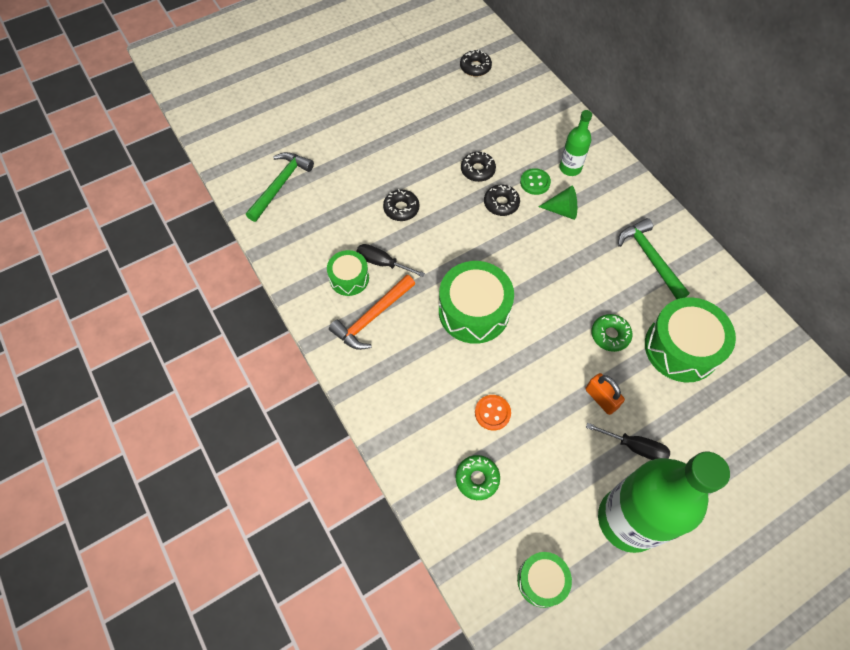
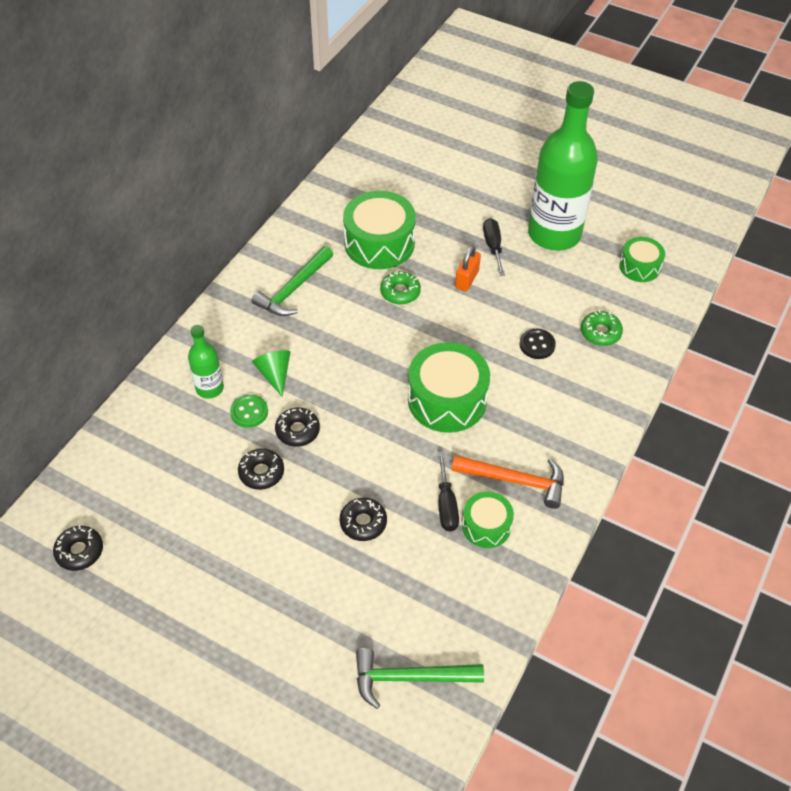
camera: 120 degrees left, 10 degrees down
(492, 413) = (537, 345): orange button -> black button

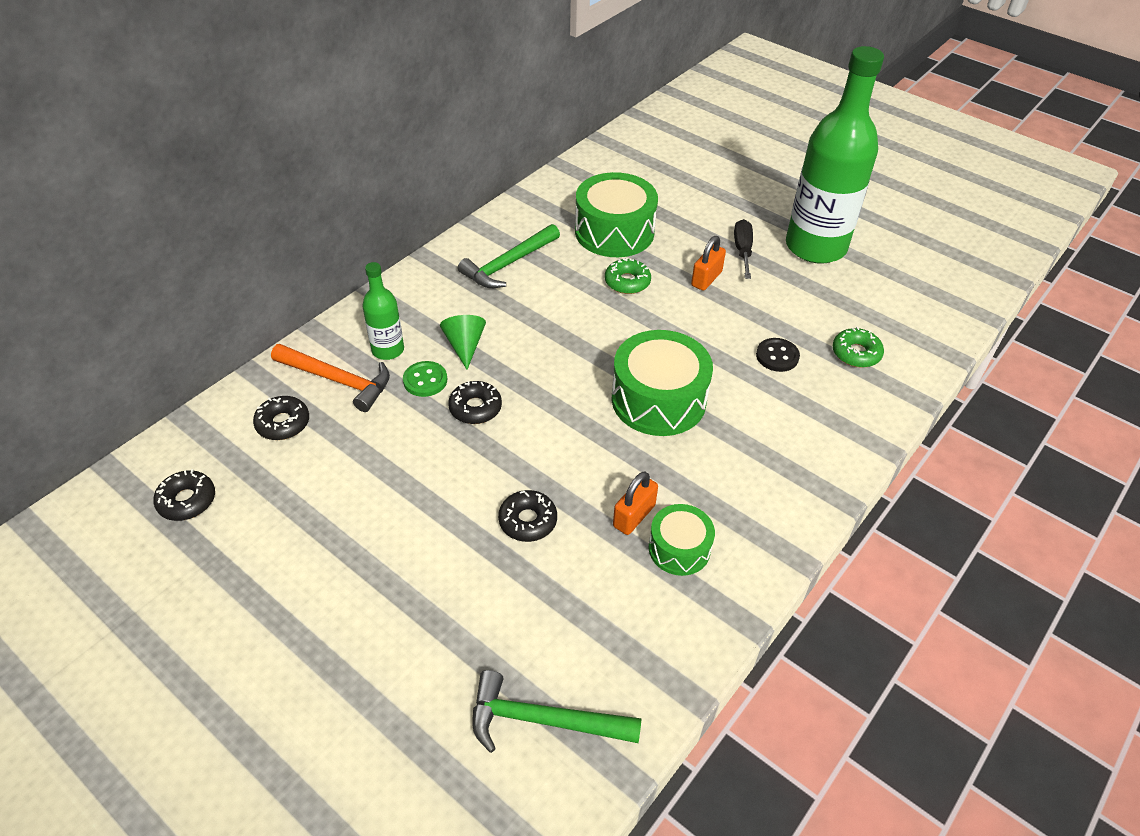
camera: 10 degrees right, 5 degrees down
(261, 472) = (421, 447): black donut -> black donut (283, 423)
(446, 505) = (634, 516): black screwdriver -> orange padlock
(516, 481) = (726, 502): orange hammer -> orange hammer (338, 380)
(639, 267) = (912, 291): green drum -> none

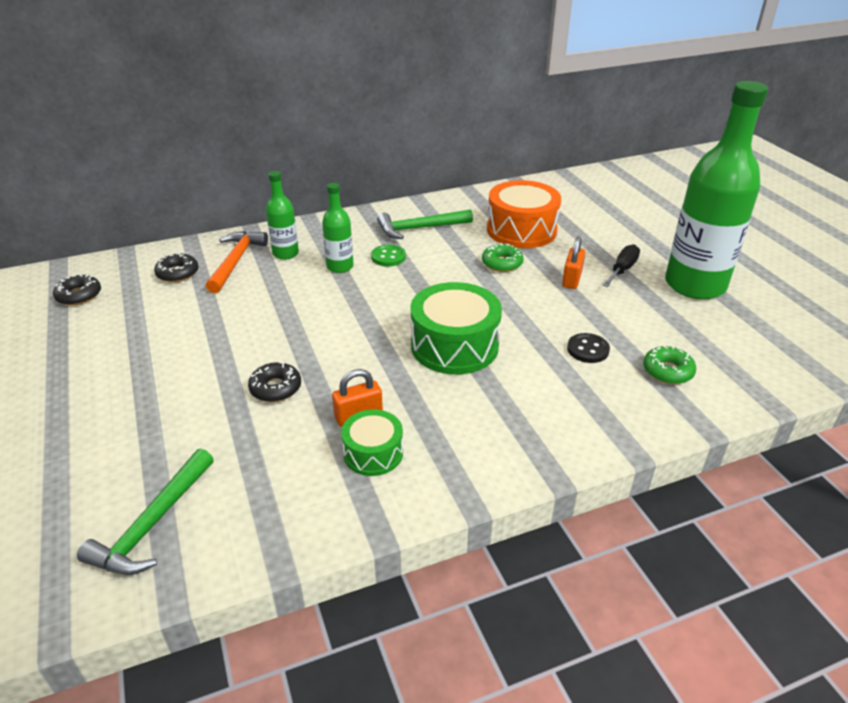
camera: 30 degrees right, 10 degrees down
(338, 380) = (236, 261): orange hammer -> orange hammer turned 135 degrees counterclockwise
(425, 380) = (292, 278): green button -> green button (388, 257)
(464, 346) = (340, 267): green cone -> green bottle
(475, 408) = (310, 305): black donut -> none
(542, 720) = (152, 525): green hammer -> green hammer turned 105 degrees counterclockwise
(614, 232) = (521, 230): green drum -> orange drum
(706, 279) = (571, 279): orange padlock -> orange padlock turned 45 degrees counterclockwise

